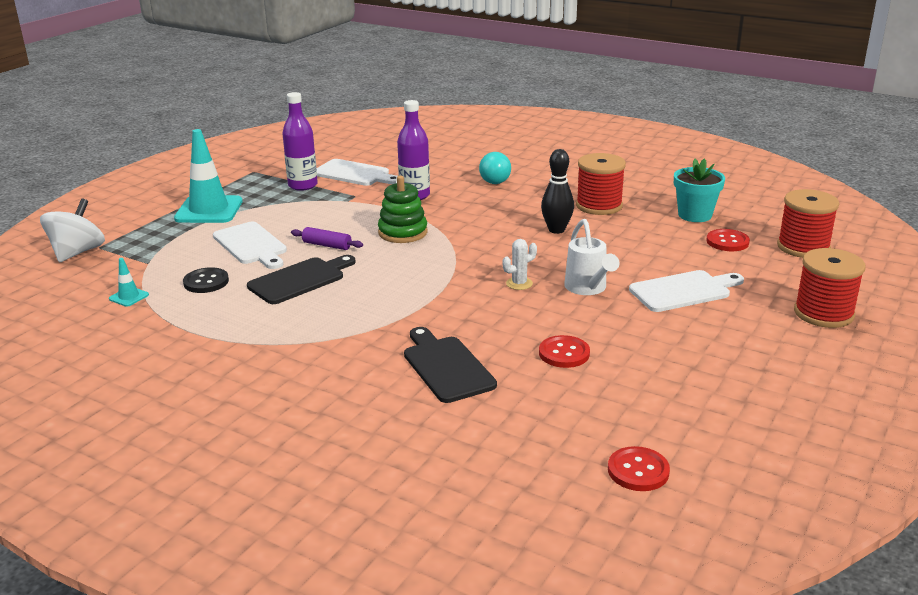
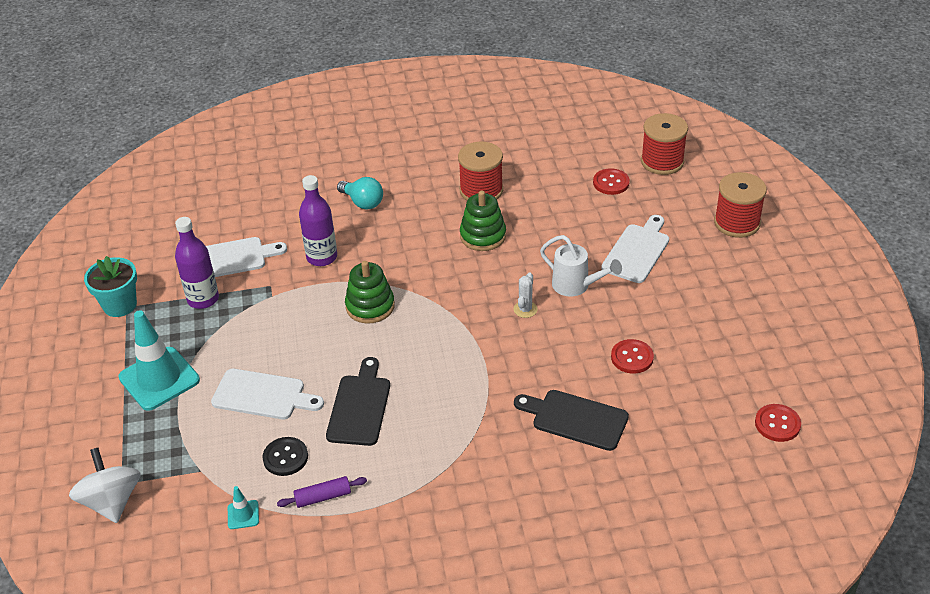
camera: 40 degrees left, 15 degrees up
(327, 245) = (328, 357): purple rolling pin -> purple rolling pin (323, 497)
(556, 230) = (483, 236): black bowling pin -> green stacking toy
(694, 215) = (559, 164): turquoise flower pot -> turquoise flower pot (120, 305)

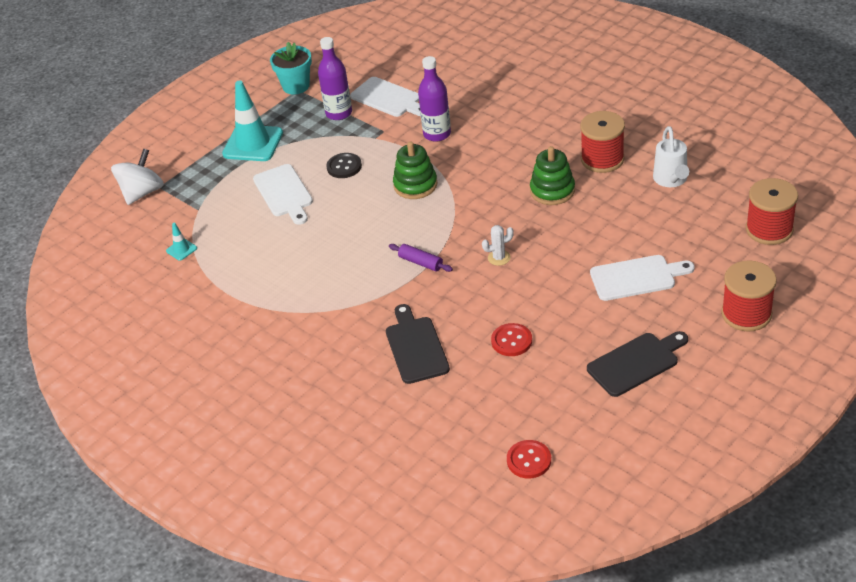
camera: 55 degrees right, 0 degrees up
(285, 457) = (243, 236): black button -> black button (344, 167)
(323, 497) = (227, 273): purple rolling pin -> purple rolling pin (420, 262)
(360, 406) = (319, 239): black cutting board -> black cutting board (636, 363)
(363, 202) = (515, 115): turquoise light bulb -> none
(575, 286) = (555, 268): white watering can -> white watering can (671, 180)
(611, 183) = (702, 217): red button -> none

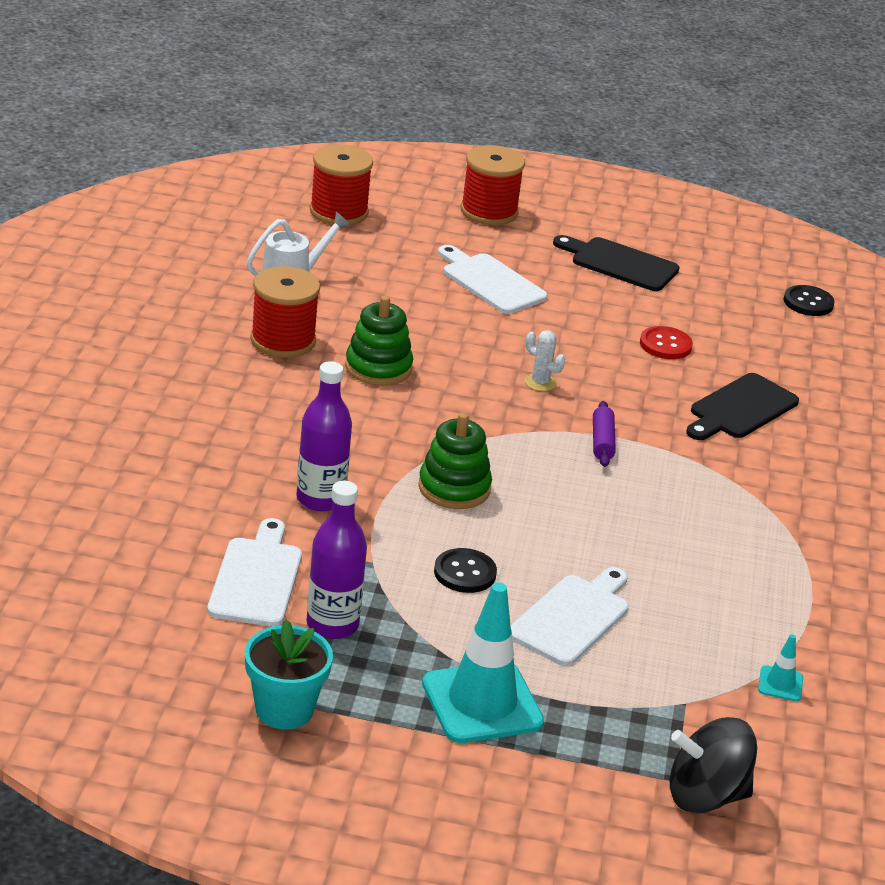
camera: 130 degrees left, 10 degrees down
(142, 192) = (705, 796): white spinning top -> black spinning top
(529, 460) = (808, 302): red button -> black button

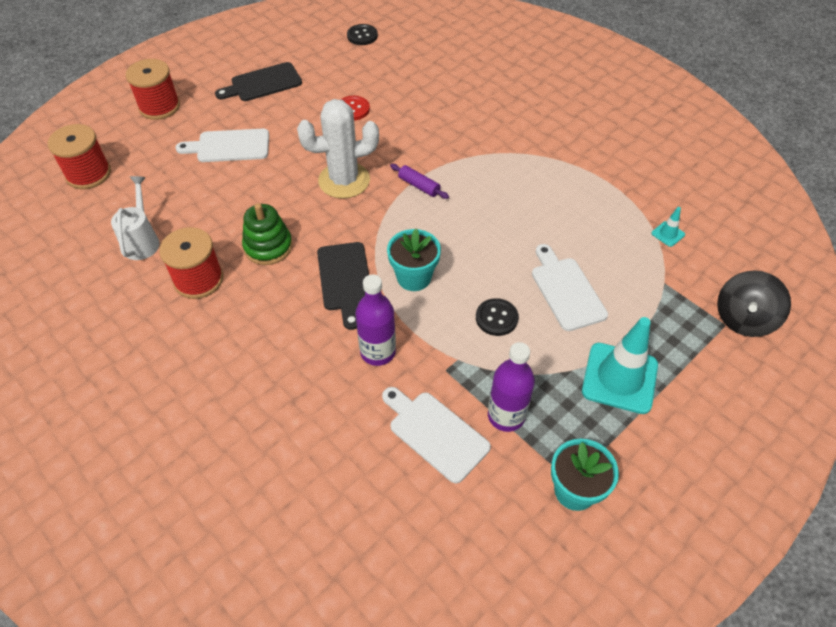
camera: 50 degrees left, 20 degrees up
(454, 488) = (414, 277): green stacking toy -> turquoise flower pot
(540, 382) = (344, 180): white cactus -> white cactus, size x2.36
(740, 409) = (431, 114): black cutting board -> black cutting board (345, 280)

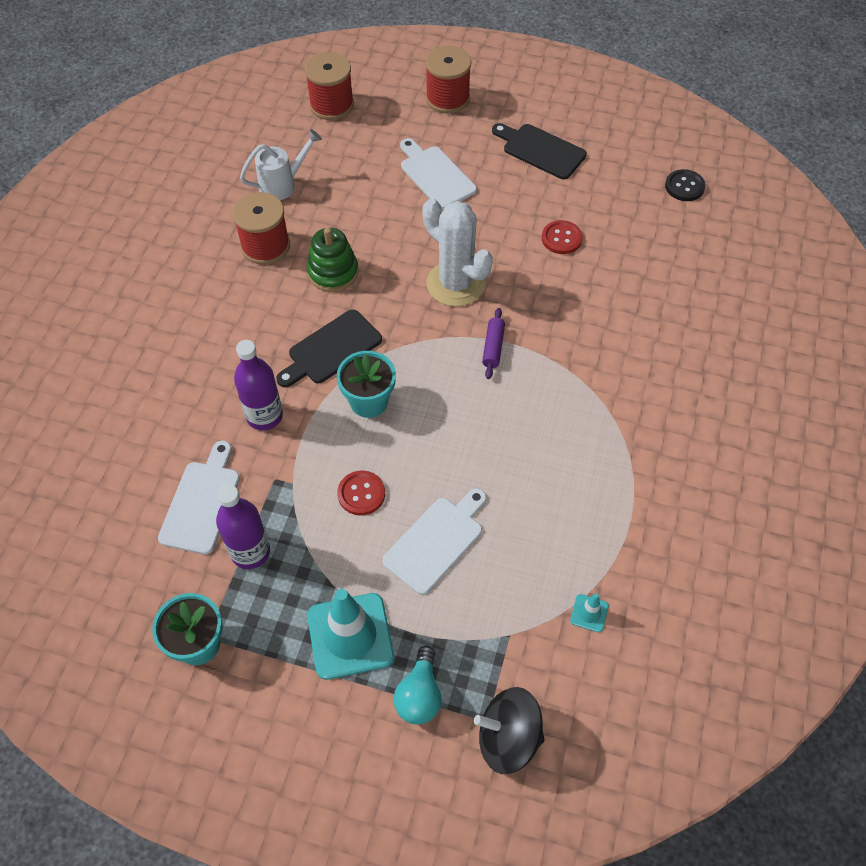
camera: 60 degrees right, 5 degrees up
(496, 318) = (361, 494): black button -> red button
(689, 355) = (419, 695): none -> turquoise light bulb

